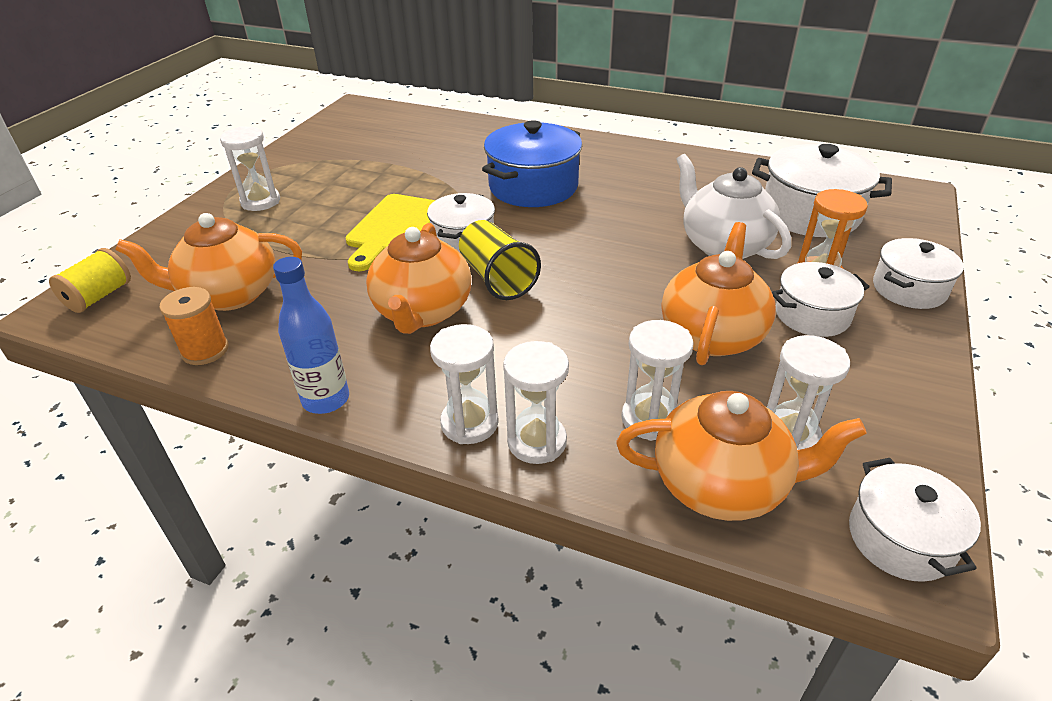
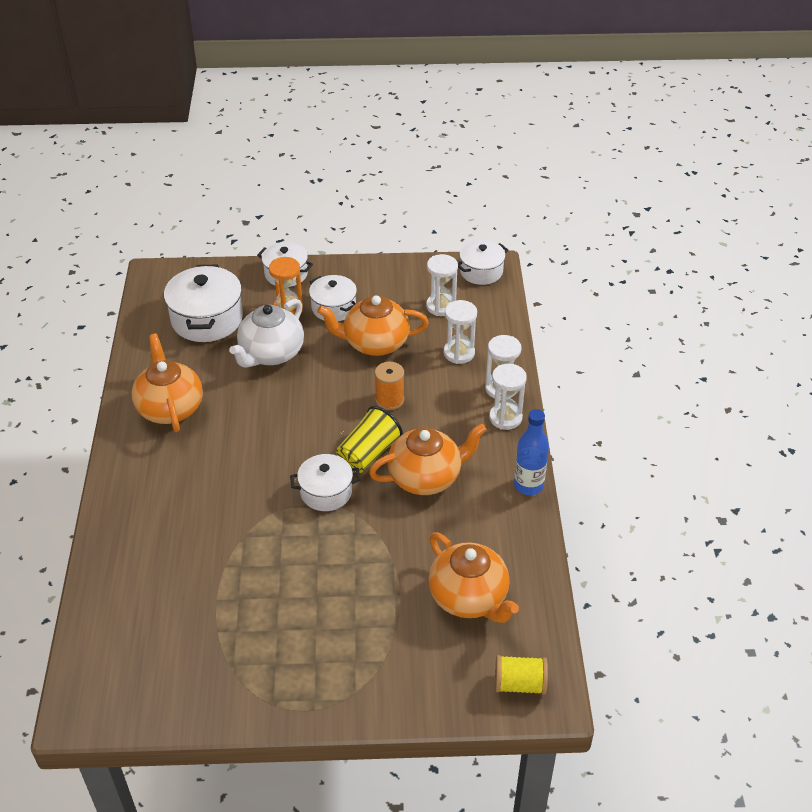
camera: 115 degrees left, 5 degrees up
(205, 350) = (529, 571): orange spool -> orange spool (389, 400)
(260, 201) = (332, 666): white hourglass -> none
(393, 228) = (332, 542): yellow cutting board -> none
(533, 187) = (224, 478): blue pot -> none
(722, 485) = (486, 322): orange teapot -> orange teapot (170, 407)

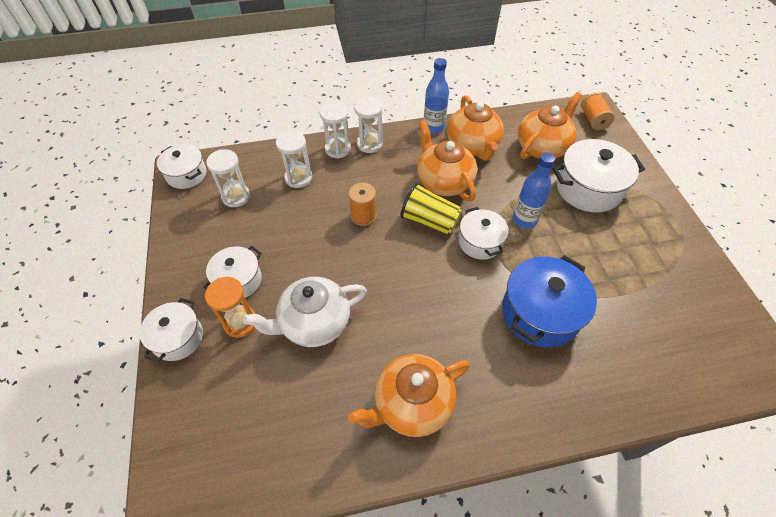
camera: 100 degrees left, 10 degrees up
(207, 319) = (260, 406): white pot -> white pot (588, 188)
(221, 521) = (540, 313): none -> blue pot
(271, 354) = (314, 323): white teapot -> white teapot turned 135 degrees clockwise
(346, 541) = (524, 220): none -> blue bottle
(374, 343) = (290, 238): orange teapot -> orange teapot (472, 146)
(519, 684) = (593, 120): yellow spool -> orange spool

